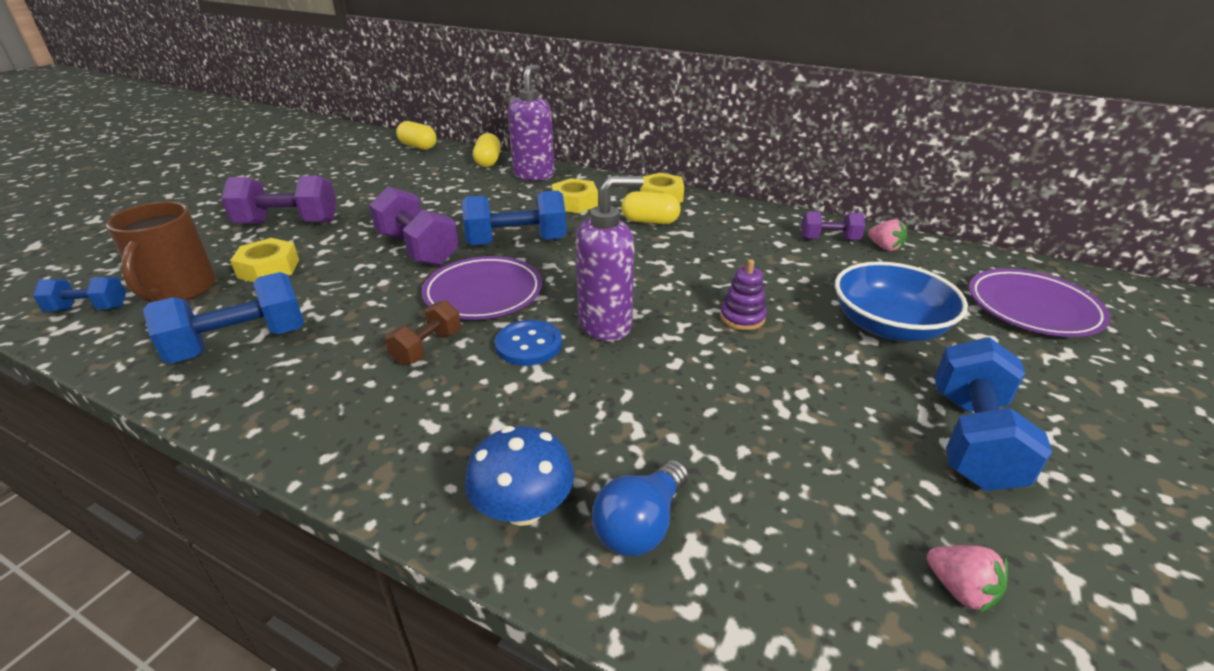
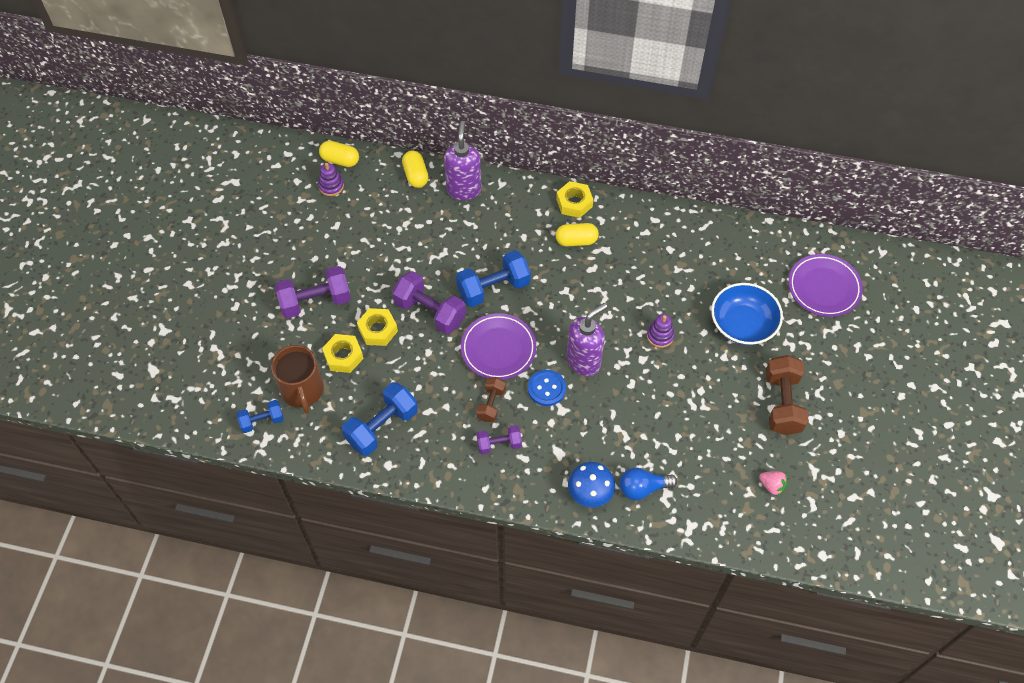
camera: 15 degrees left, 25 degrees up
(393, 158) = (331, 186): none -> purple stacking toy
(574, 203) = (513, 226): yellow nut -> yellow nut (378, 330)
(640, 525) = (642, 488): blue light bulb -> blue light bulb turned 60 degrees clockwise
(829, 239) = (702, 237): purple dumbbell -> purple dumbbell (499, 444)
(884, 247) = (739, 239): pink strawberry -> none
(972, 439) = (782, 403): blue dumbbell -> brown dumbbell

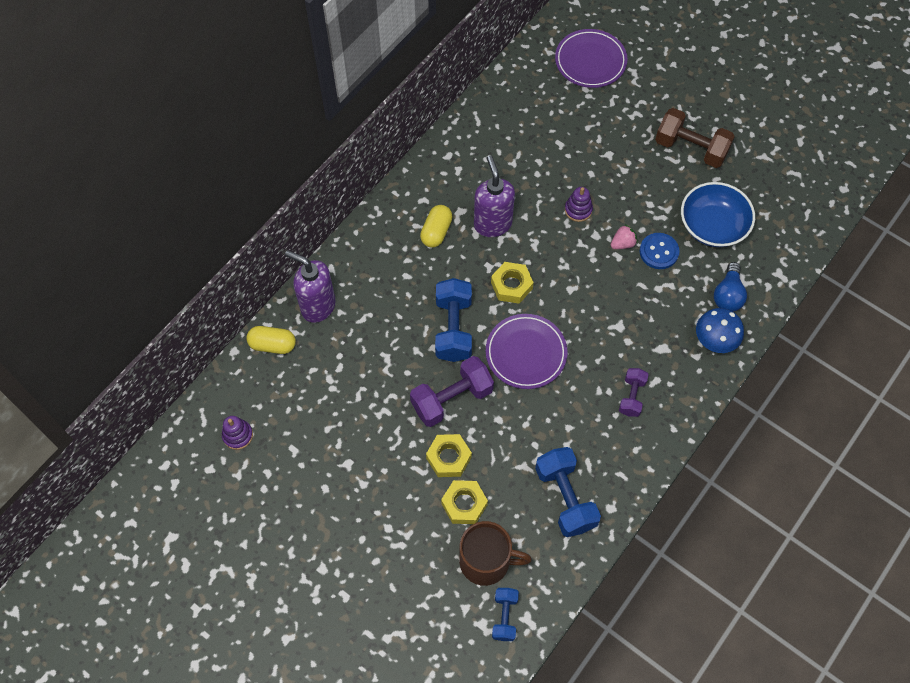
camera: 65 degrees left, 5 degrees up
(315, 301) = (381, 507): purple dumbbell -> none
(340, 160) = (207, 413): yellow capsule -> none
(491, 404) = (585, 385): brown dumbbell -> none
(546, 388) = (590, 329): blue button -> blue button (659, 252)
(574, 203) = (391, 214): yellow nut -> yellow nut (511, 285)
(584, 361) = (575, 285): purple soap dispenser -> purple soap dispenser (492, 224)
(743, 324) = (598, 140): blue bowl -> blue bowl (712, 226)
(772, 486) = (766, 194): pink strawberry -> pink strawberry (622, 243)

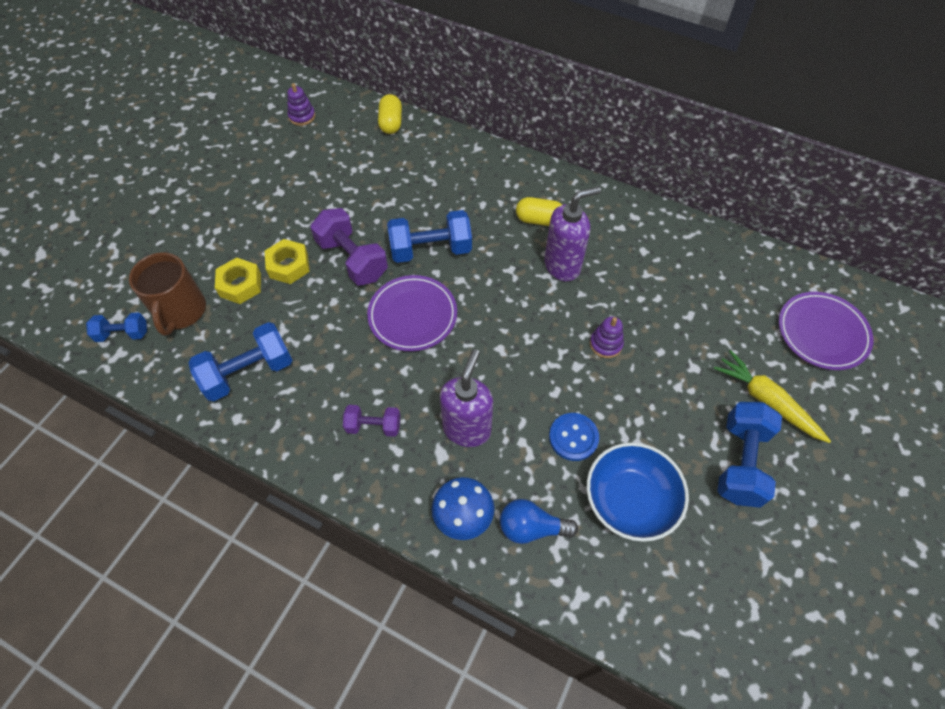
camera: 80 degrees right, 5 degrees down
(318, 306) = (435, 146): purple soap dispenser -> purple soap dispenser (467, 429)
(511, 285) = (491, 292): yellow nut -> none
(622, 243) = (574, 396): pink strawberry -> none
(643, 116) = (766, 401): none -> yellow carrot
(690, 148) = (740, 462): brown dumbbell -> blue dumbbell

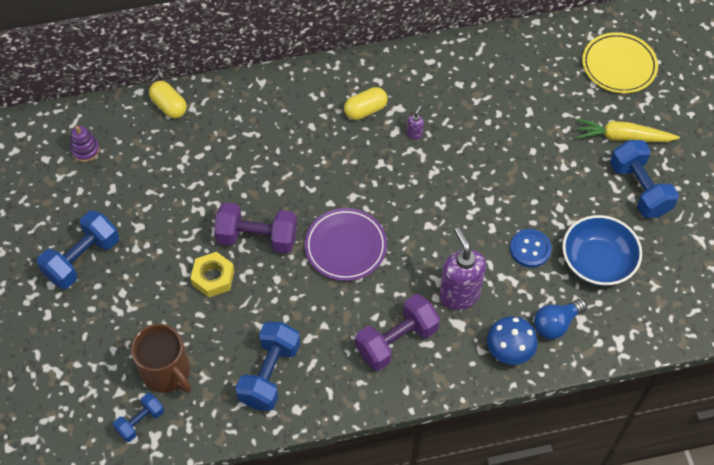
camera: 40 degrees left, 0 degrees up
(240, 285) = (191, 319): yellow nut -> none
(373, 426) = (396, 341): purple dumbbell -> purple dumbbell, size x1.73
(431, 249) = (308, 188): blue dumbbell -> blue dumbbell (82, 259)
(562, 266) = (414, 134): purple soap dispenser -> purple soap dispenser, size x0.41
(606, 344) = (494, 171): purple stacking toy -> none
(822, 333) = (618, 66): purple plate -> yellow plate

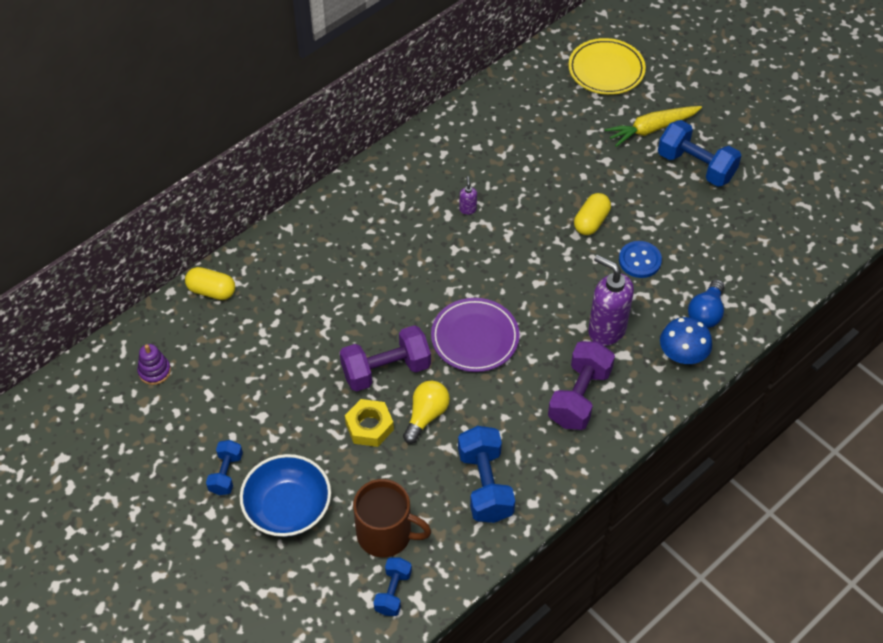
camera: 30 degrees left, 5 degrees down
(82, 259) = (226, 474): blue dumbbell -> blue dumbbell, size x0.58
(263, 292) = (426, 416): none -> yellow light bulb
(365, 110) = (407, 208): yellow capsule -> yellow capsule (591, 222)
(597, 261) = (703, 243): blue bowl -> blue bowl (288, 508)

